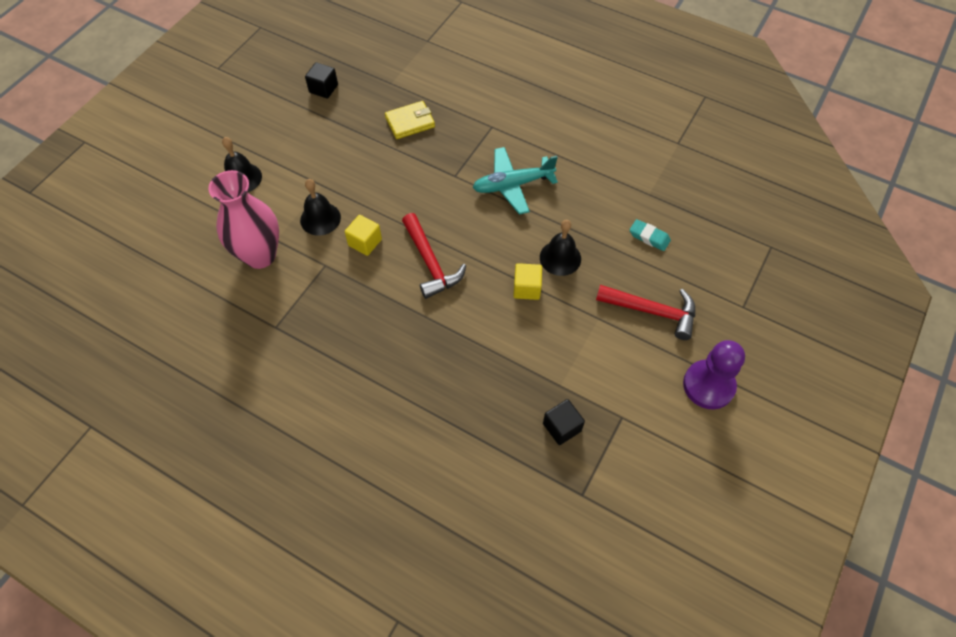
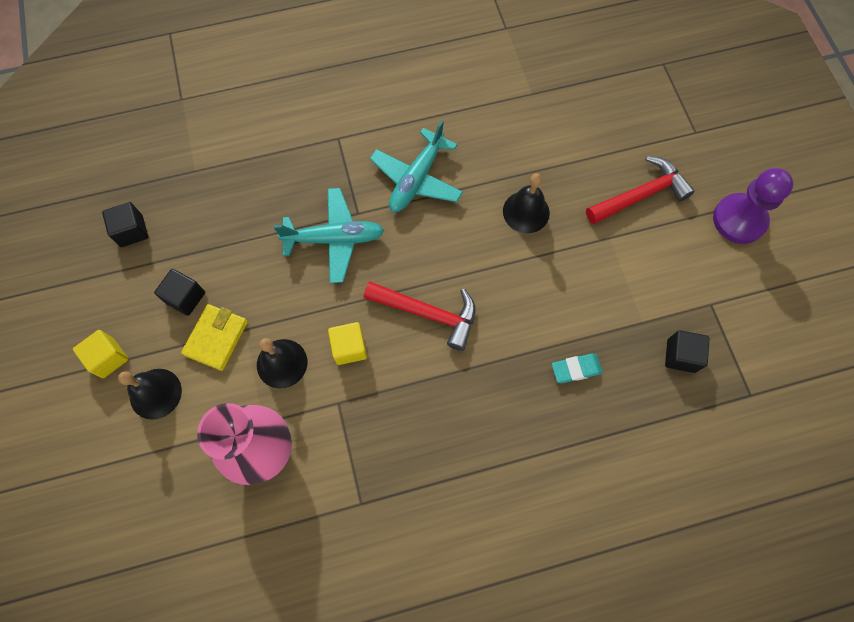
camera: 45 degrees left, 10 degrees up
(311, 143) = (185, 297): none -> black cube
(410, 122) = (258, 195): yellow wallet -> yellow wallet (216, 338)
(425, 179) = (334, 239): none -> turquoise plane
(527, 288) = (529, 263): yellow cube -> yellow cube (108, 358)
(649, 237) = (572, 132): turquoise eraser -> turquoise eraser (576, 369)

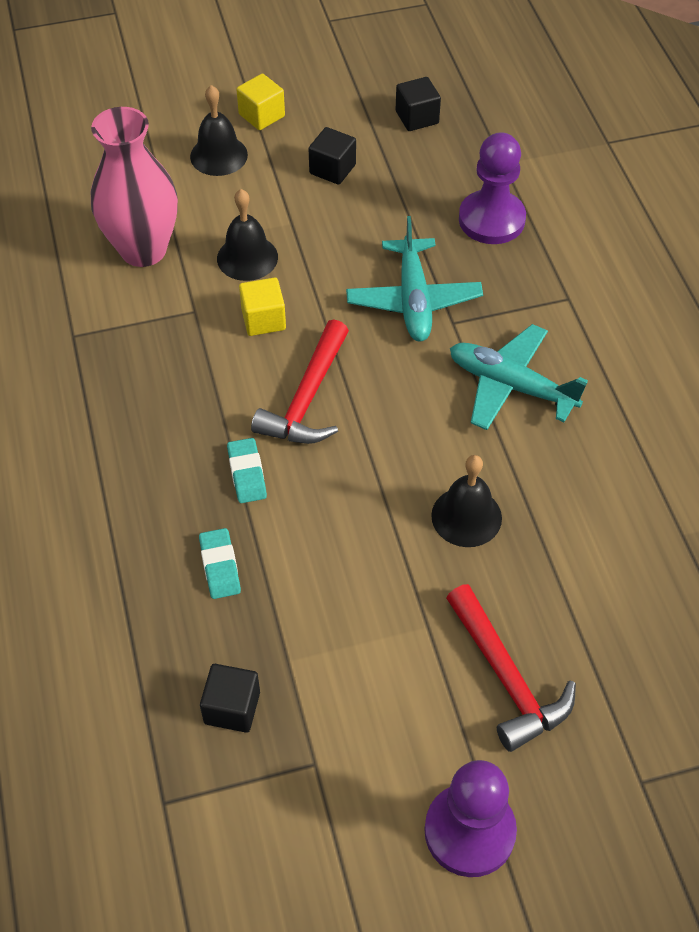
camera: 90 degrees right, 15 degrees down
(216, 338) = (281, 199): yellow wallet -> none
(256, 182) = (491, 220): none -> purple pawn
(497, 354) = (247, 474): none -> turquoise eraser

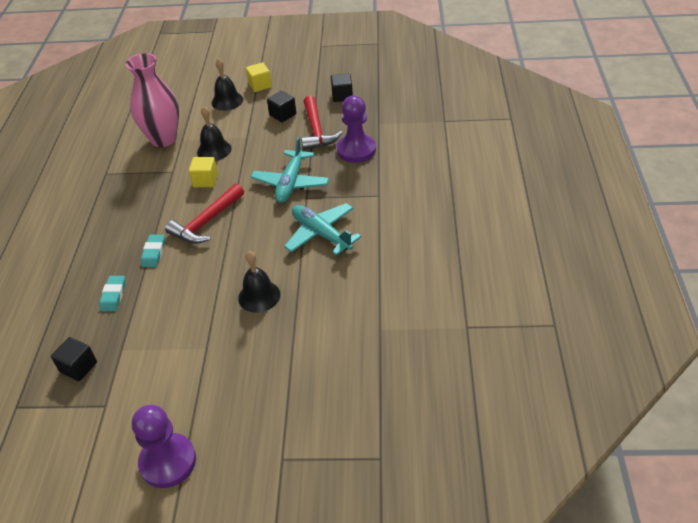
camera: 20 degrees right, 10 degrees down
(507, 678) = (234, 385): red hammer -> red hammer (316, 131)

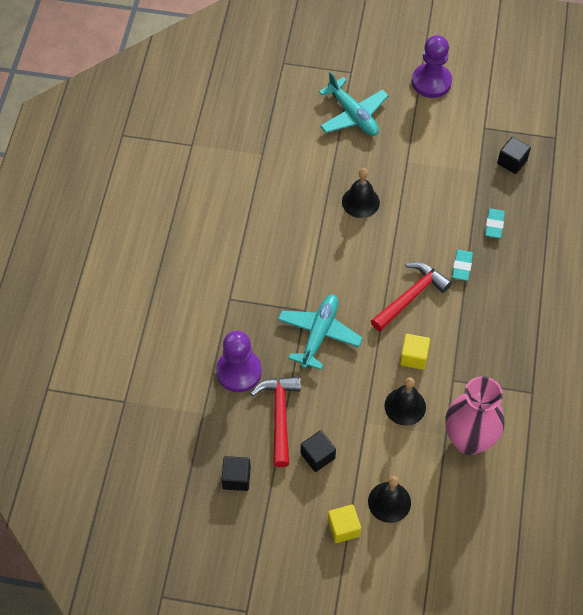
camera: 175 degrees left, 15 degrees up
(321, 234) = (296, 259): turquoise plane -> turquoise plane (353, 115)

